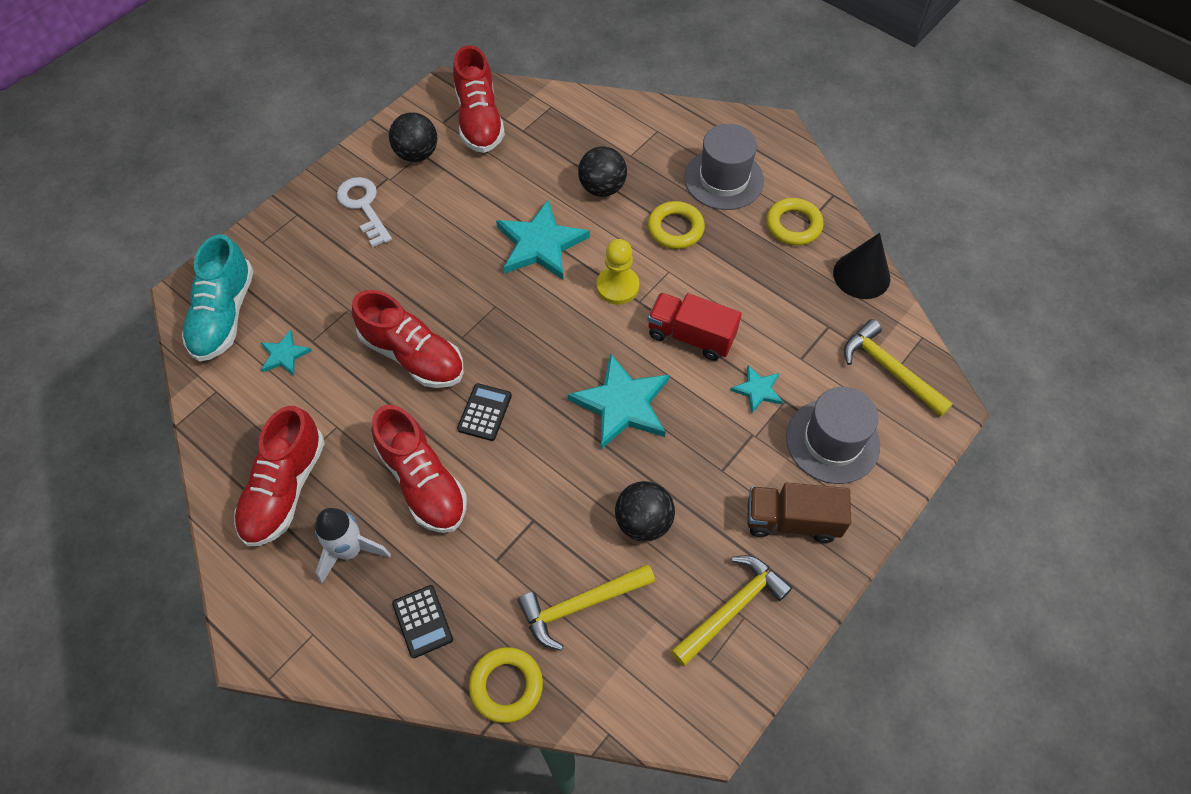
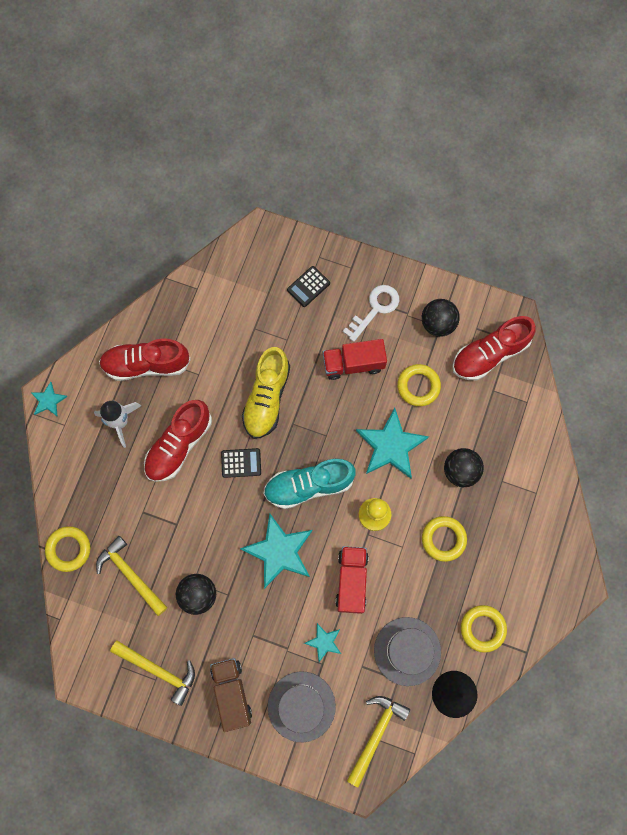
camera: 70 degrees right, 15 degrees up
(224, 315) = (253, 264): turquoise shoe -> turquoise shoe (308, 485)
(284, 355) = (237, 317): turquoise star -> turquoise star (48, 400)
(413, 355) = (266, 398): red shoe -> yellow shoe
(419, 249) = (353, 364): none -> red truck
(422, 621) = (91, 484): black calculator -> black calculator (308, 286)
(482, 195) = (418, 386): none -> yellow ring
(723, 179) = (507, 561): grey hat -> grey hat (407, 651)

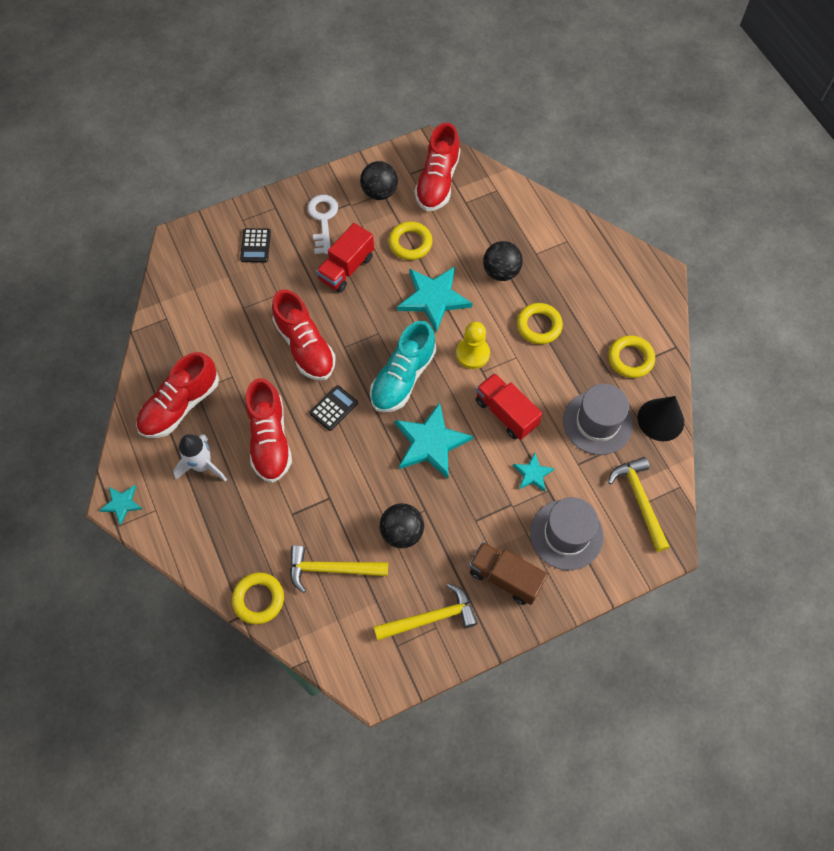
camera: 45 degrees left, 10 degrees down
(266, 398) = (305, 346): yellow shoe -> red shoe

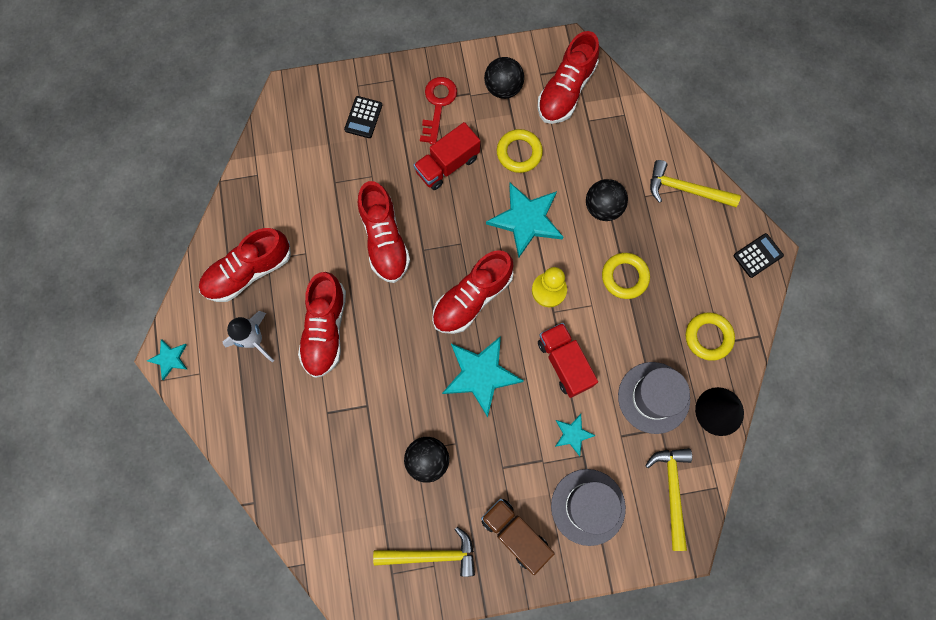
camera: 15 degrees right, 10 degrees up
(258, 599) = (274, 490): yellow ring -> none
(323, 220) = (438, 105): white key -> red key
(331, 569) = (350, 479): yellow hammer -> yellow hammer (685, 189)
(333, 408) = (395, 313): black calculator -> black calculator (758, 255)
(403, 378) = (472, 298): turquoise shoe -> red shoe

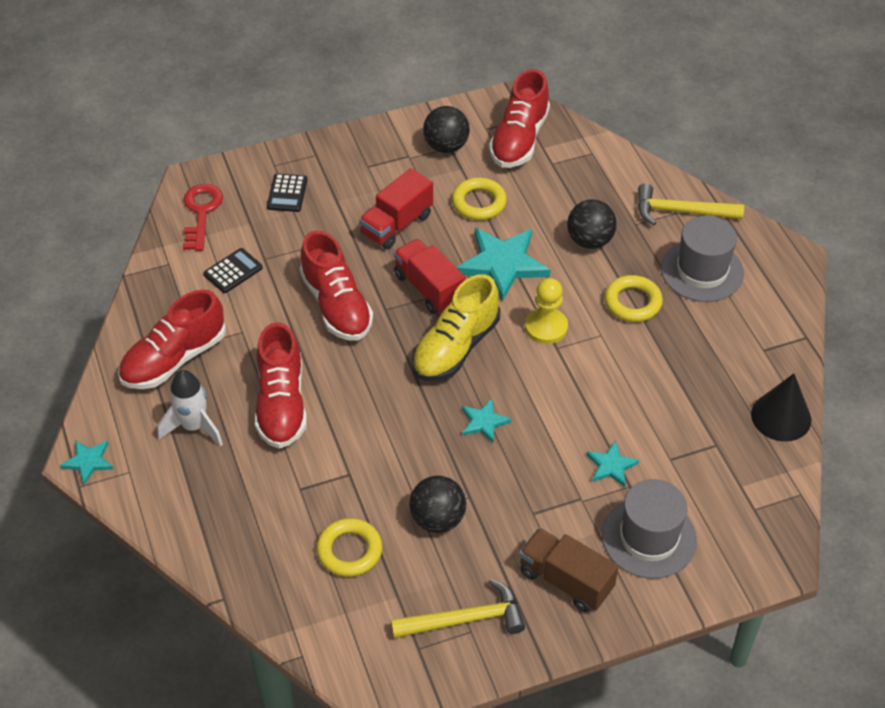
camera: 10 degrees left, 25 degrees down
(438, 105) = (373, 171): red key -> red key (201, 212)
(472, 298) = (455, 348): red shoe -> yellow shoe
(481, 375) = (484, 422): turquoise star -> turquoise star, size x0.51
(564, 363) = (582, 396): red truck -> red truck (429, 289)
(653, 397) = (699, 414): grey hat -> grey hat (702, 271)
(672, 491) = (747, 506): yellow hammer -> none
(708, 337) = (747, 346): yellow ring -> yellow ring (349, 551)
(758, 255) = (781, 261): black calculator -> black calculator (233, 271)

